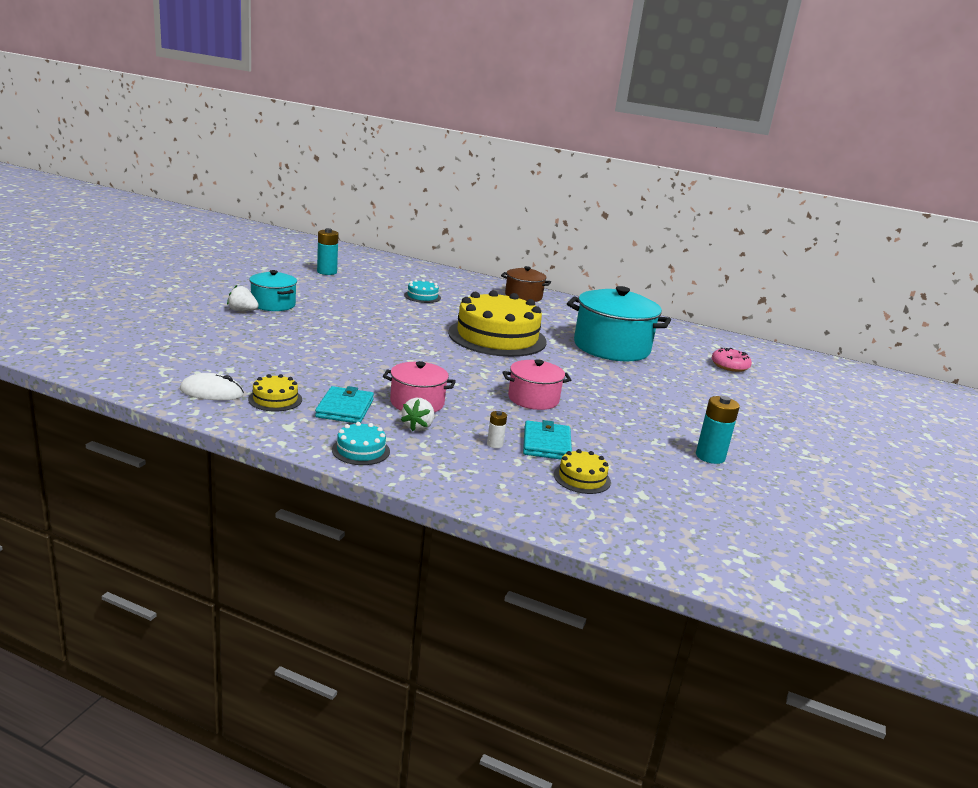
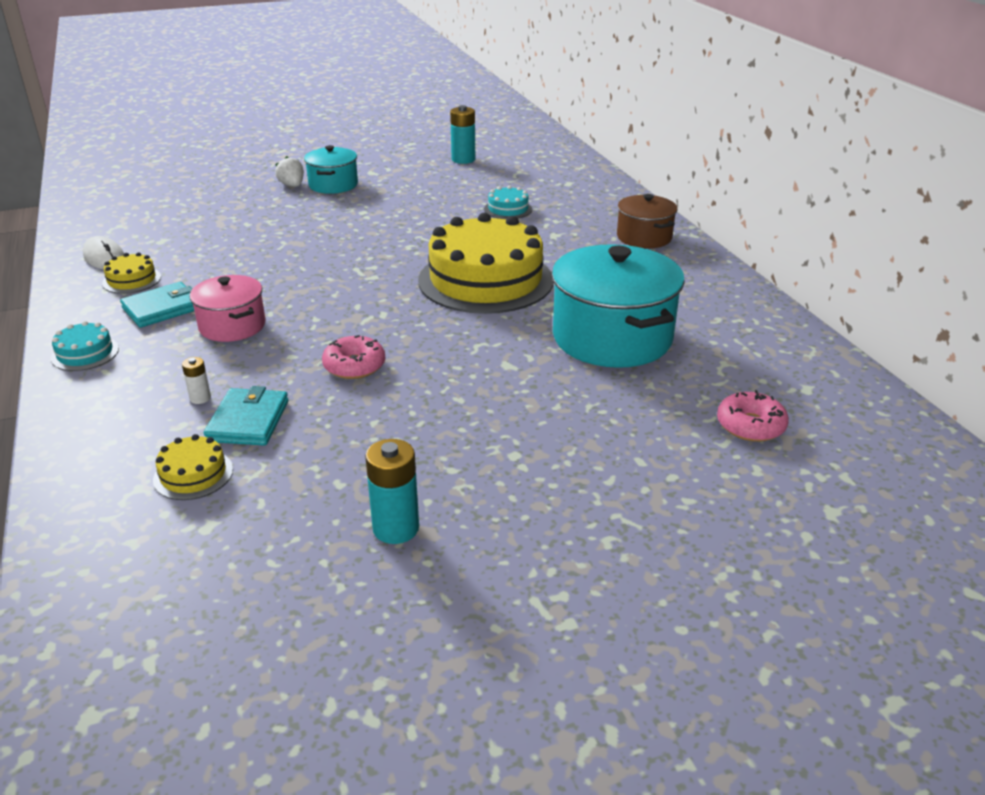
camera: 50 degrees right, 10 degrees up
(418, 427) = (178, 350): white strawberry -> none
(533, 399) = (354, 366): pink pot -> pink donut
(546, 444) = (248, 421): turquoise wallet -> turquoise wallet turned 45 degrees counterclockwise

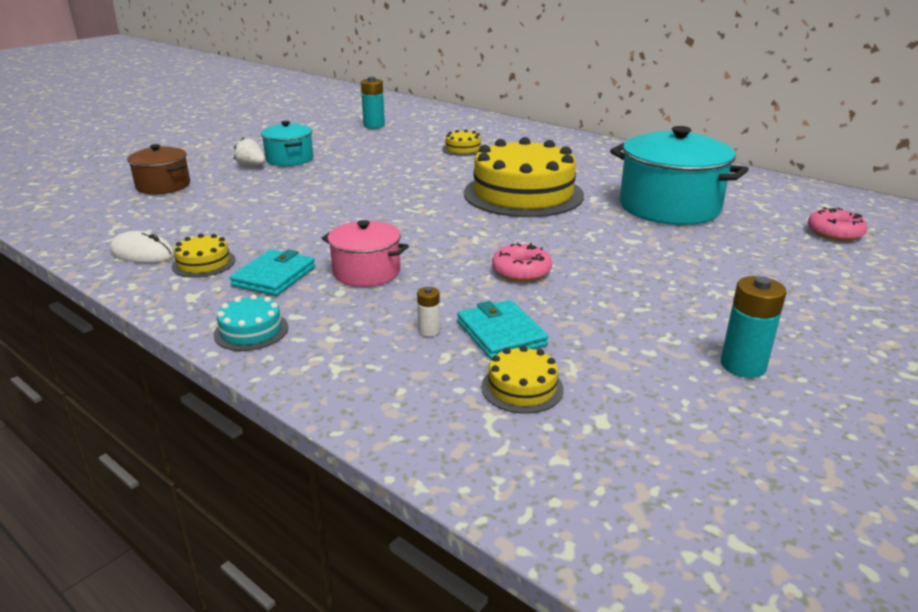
camera: 30 degrees left, 5 degrees down
(508, 209) = (463, 149): turquoise cake -> yellow cake
(644, 237) = (587, 147): brown pot -> brown pot (163, 186)

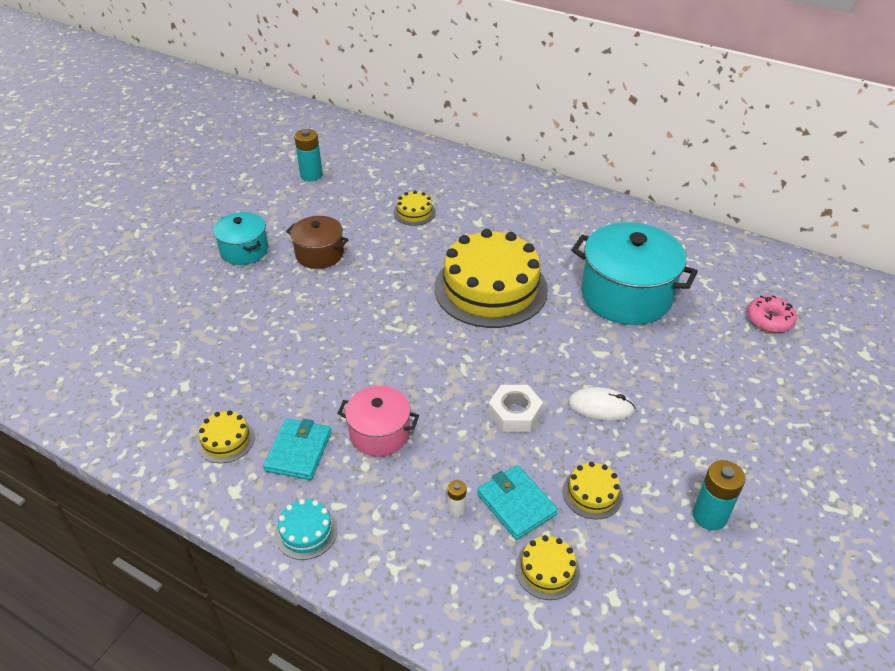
camera: 10 degrees left, 15 degrees up
(142, 253) = (161, 432): white mouse -> white mouse (600, 406)
(163, 186) = (132, 315): brown pot -> brown pot (319, 254)
(251, 166) = (209, 267): white strawberry -> none
(521, 271) = (514, 413): pink donut -> white nut
(596, 334) = (592, 493): none -> yellow cake

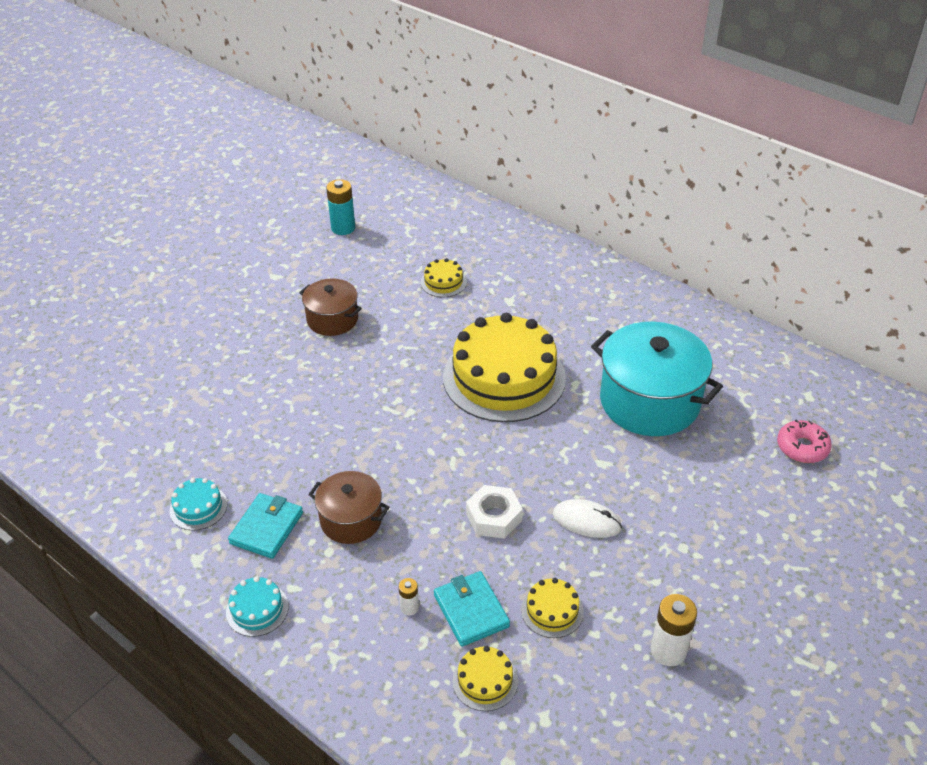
camera: 10 degrees right, 0 degrees up
(226, 440) = (198, 507): yellow cake -> turquoise cake
(244, 250) = (256, 307): turquoise pot -> none
(380, 433) = (351, 520): pink pot -> brown pot
(709, 516) = (668, 651): turquoise battery -> white battery

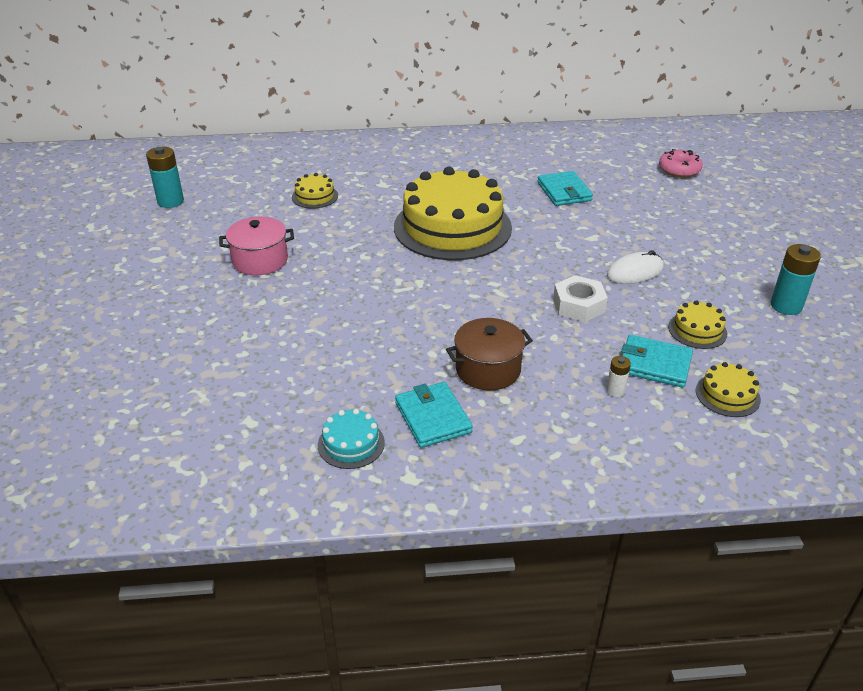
camera: 45 degrees left, 5 degrees down
(257, 609) = (515, 472): turquoise cake -> none
(332, 319) = (260, 260): brown pot -> pink pot
(649, 401) = (564, 191): turquoise pot -> turquoise wallet
(668, 651) = (786, 306): white battery -> turquoise battery

